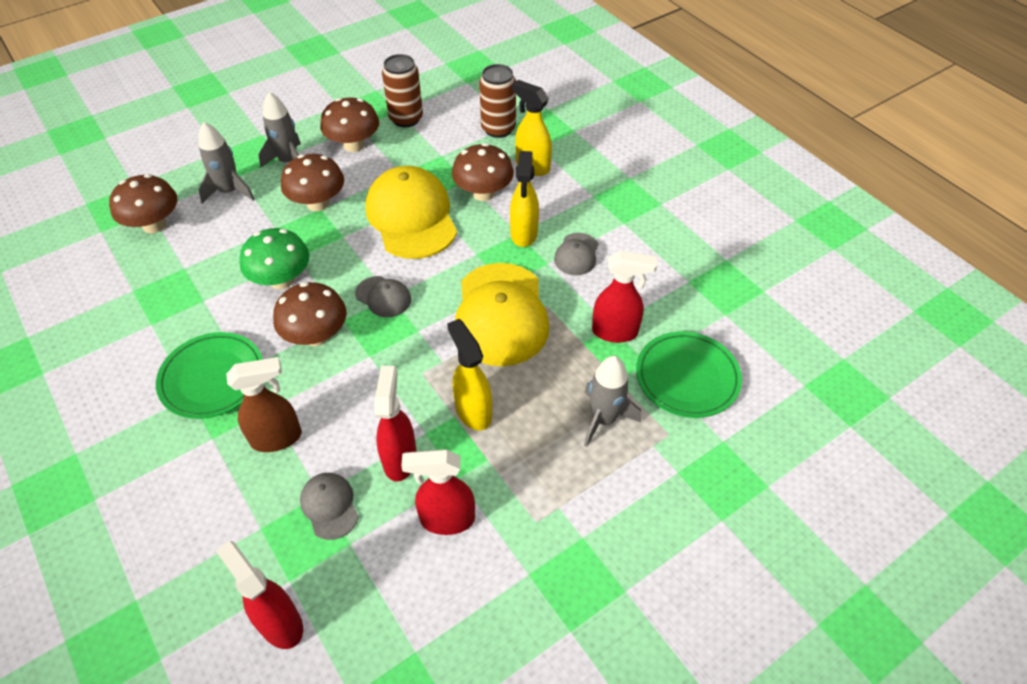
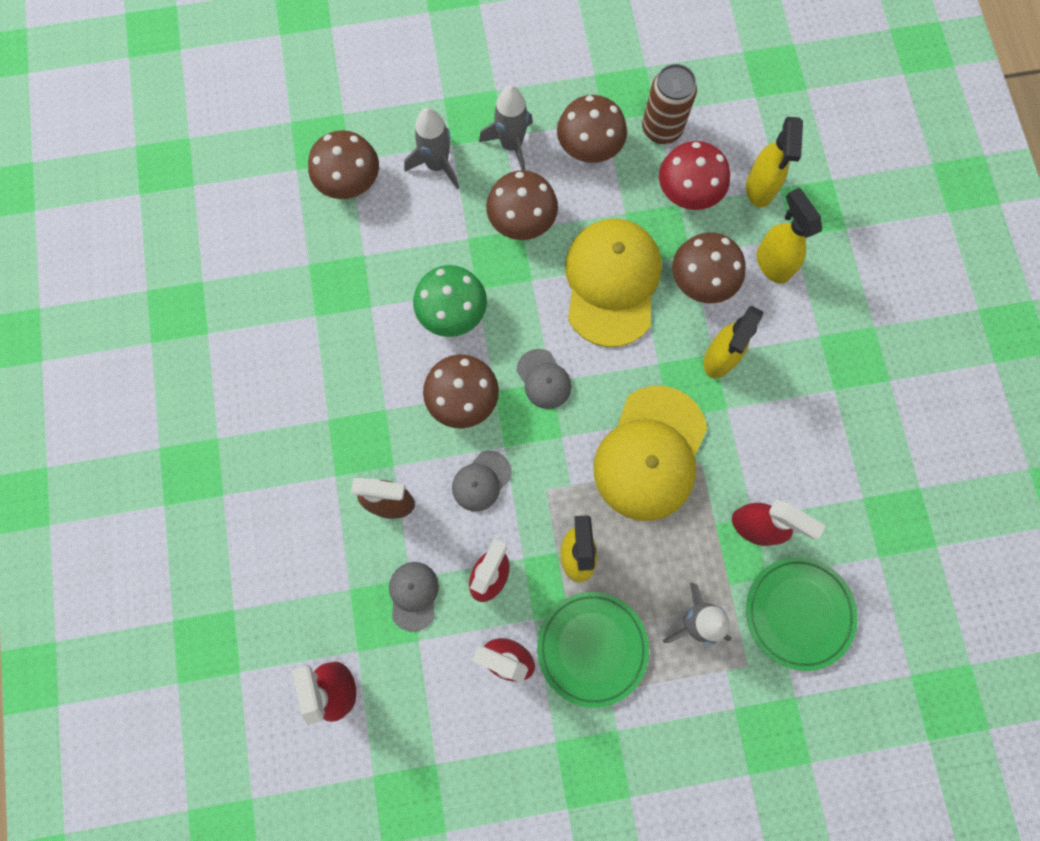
camera: 25 degrees right, 25 degrees up
(212, 378) = (354, 407): green plate -> green plate (592, 648)
(445, 147) = (687, 192): none -> red mushroom
(498, 129) = (759, 189): brown can -> yellow spray bottle
(576, 254) = (762, 410): grey cap -> grey cap (481, 481)

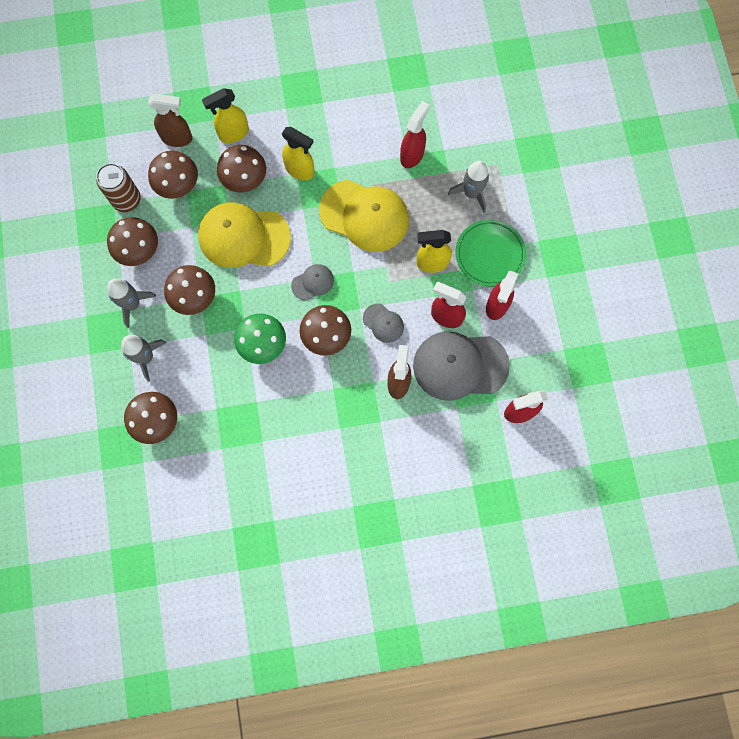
camera: 90 degrees left, 0 degrees up
(413, 595) = (460, 366): grey cap -> grey cap, size x2.13
(687, 192) = (178, 185): red mushroom -> brown mushroom
(759, 189) = (177, 138): yellow spray bottle -> brown spray bottle
(798, 612) = (464, 133): green plate -> none

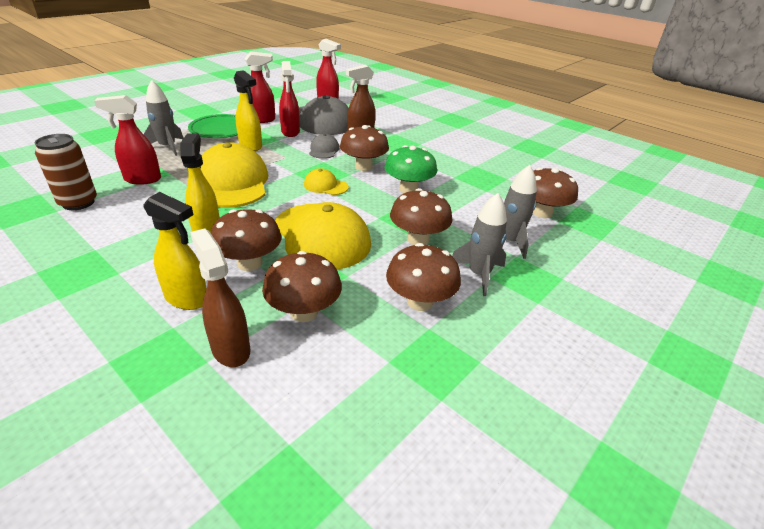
camera: 130 degrees left, 40 degrees down
(127, 200) = (370, 349): brown can -> brown can (78, 203)
(313, 282) = (325, 186): grey cap -> yellow cap

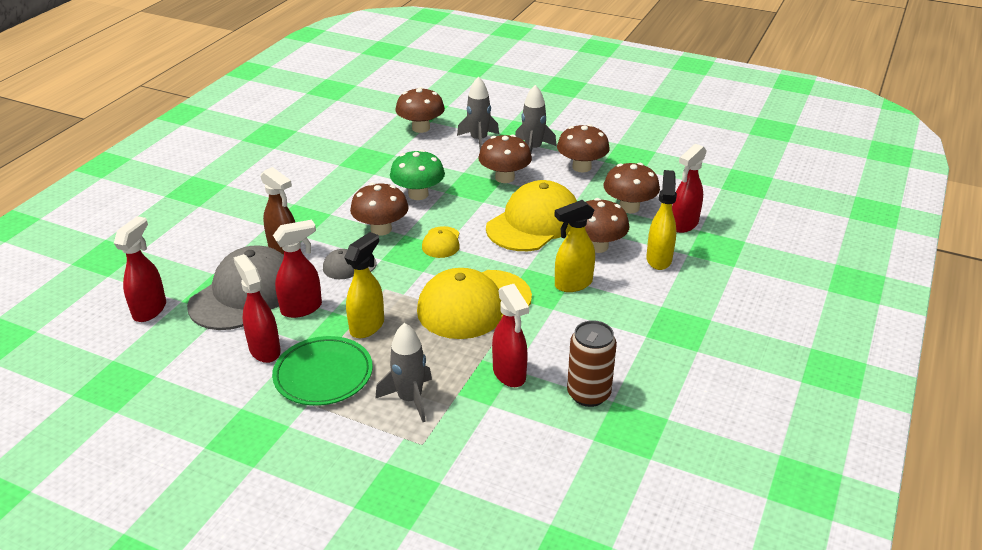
camera: 105 degrees left, 0 degrees up
(230, 349) = (683, 225): brown spray bottle -> red spray bottle

